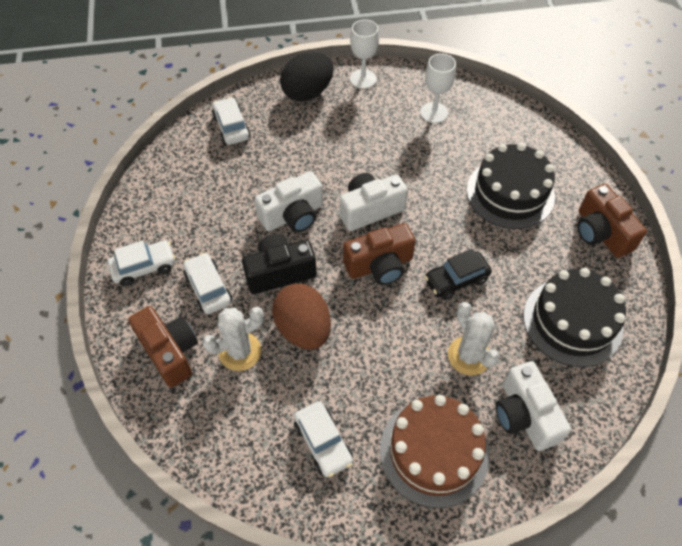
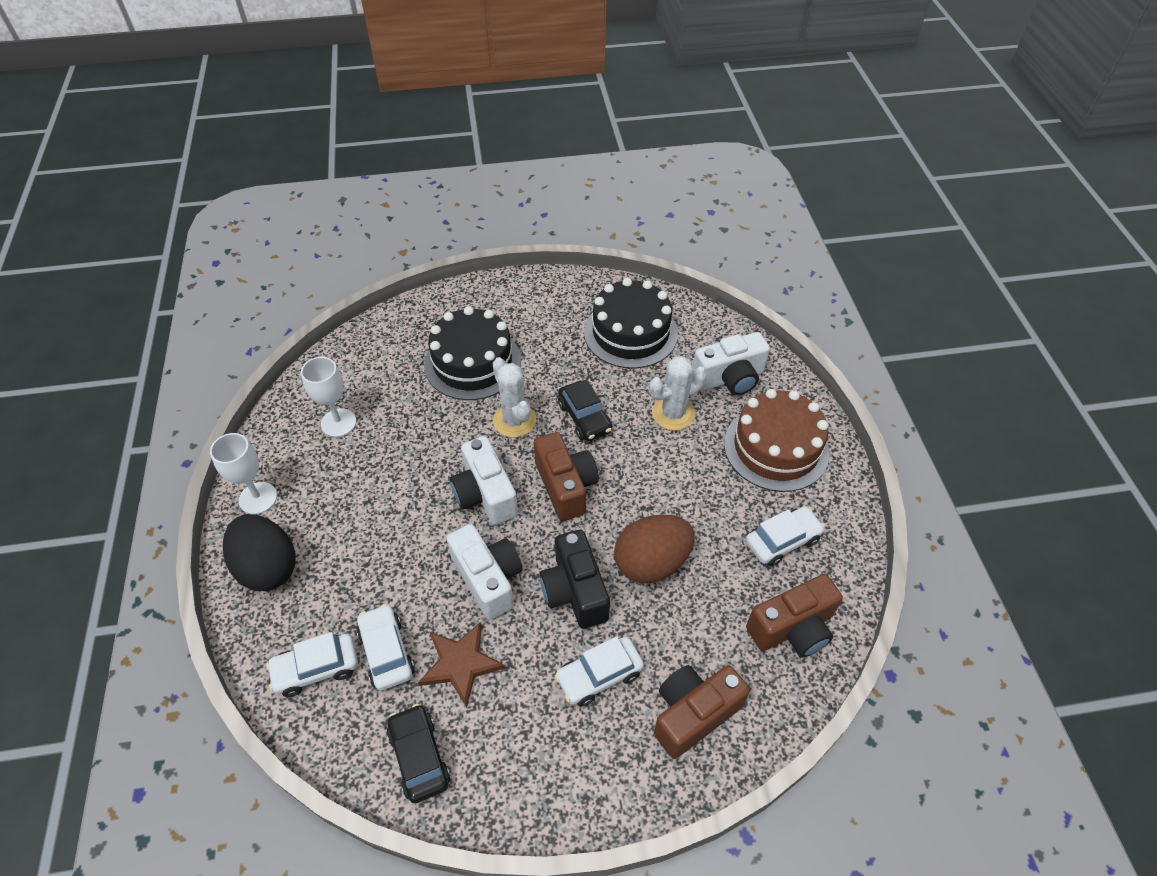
camera: 90 degrees left, 5 degrees down
(144, 267) = (565, 768): white car -> white car (386, 652)
(165, 186) = (419, 757): none -> black car
(227, 203) = (460, 664): none -> brown star
(240, 351) = (686, 630): white cactus -> white cactus (514, 420)
(600, 233) = (529, 299): brown camera -> brown camera (792, 628)

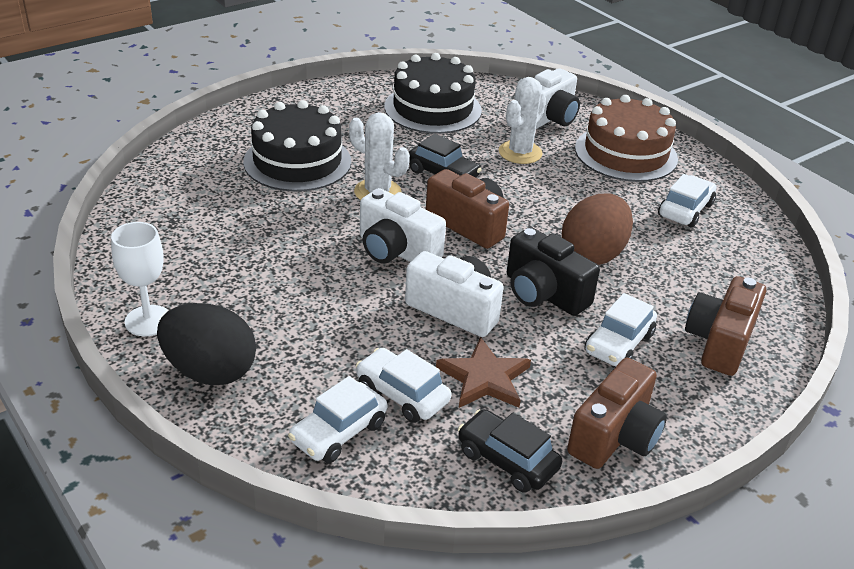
camera: 30 degrees left, 15 degrees down
(338, 423) = (191, 239): white goblet -> none
(792, 628) = (744, 262): brown camera -> brown camera (614, 436)

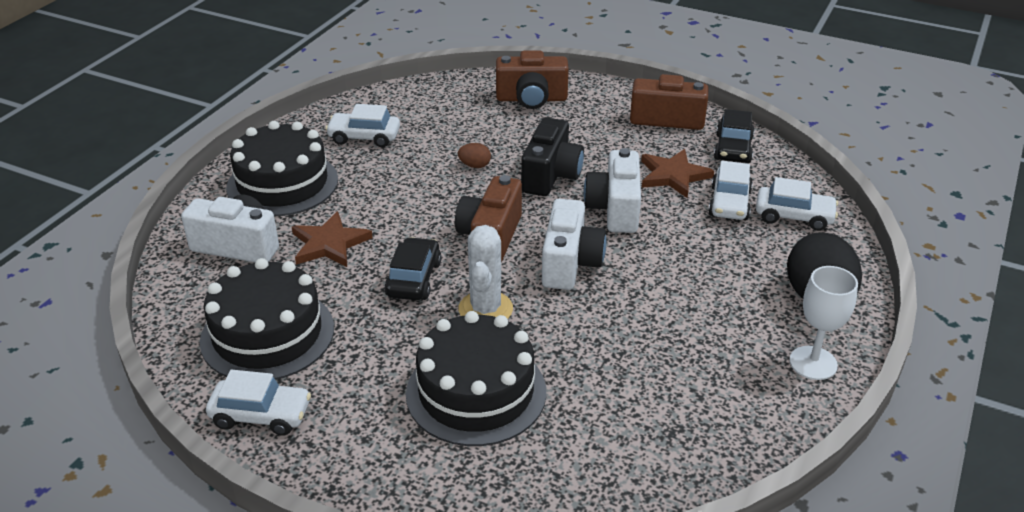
camera: 115 degrees left, 0 degrees up
(520, 153) = (329, 244): white cactus -> brown star
(593, 254) = (475, 166): brown egg -> brown egg, size x0.43
(618, 343) = (576, 134): white car -> white car (261, 415)
(626, 153) = (282, 183): brown cake -> black cake

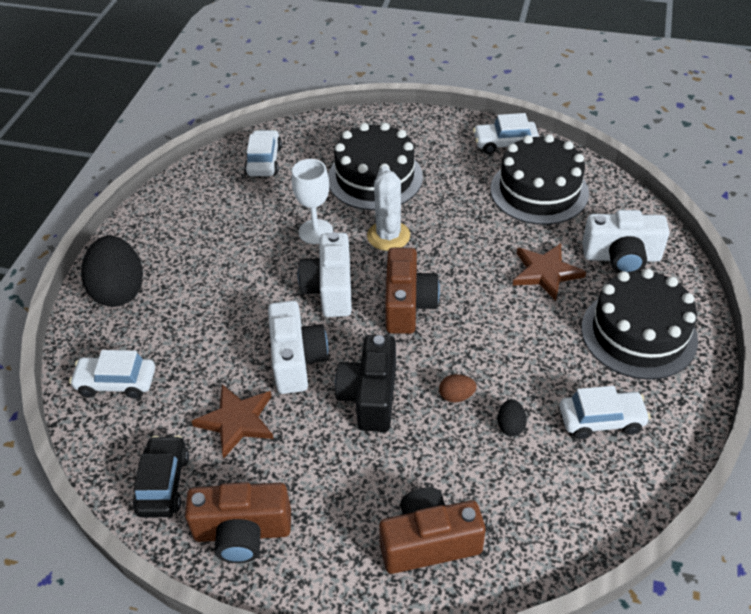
camera: 170 degrees right, 10 degrees up
(414, 279) = (456, 252): black car -> none
(439, 143) = (510, 426): none -> black egg
(729, 203) = (179, 389): white car -> white car (264, 161)
(813, 363) = (139, 235): white goblet -> white goblet (315, 232)

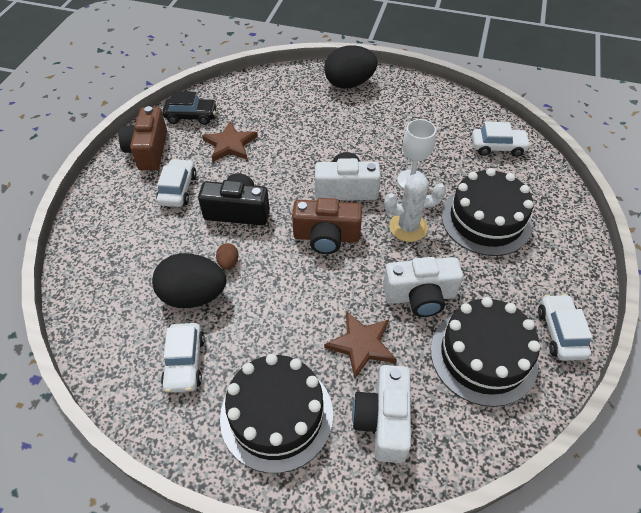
camera: 90 degrees right, 5 degrees up
(116, 382) = (270, 90): white car -> white car (178, 189)
(297, 360) = (277, 171): white camera -> white camera (420, 296)
(429, 542) = (112, 238): brown camera -> none
(510, 426) = (193, 295): black egg -> black egg, size x2.33

